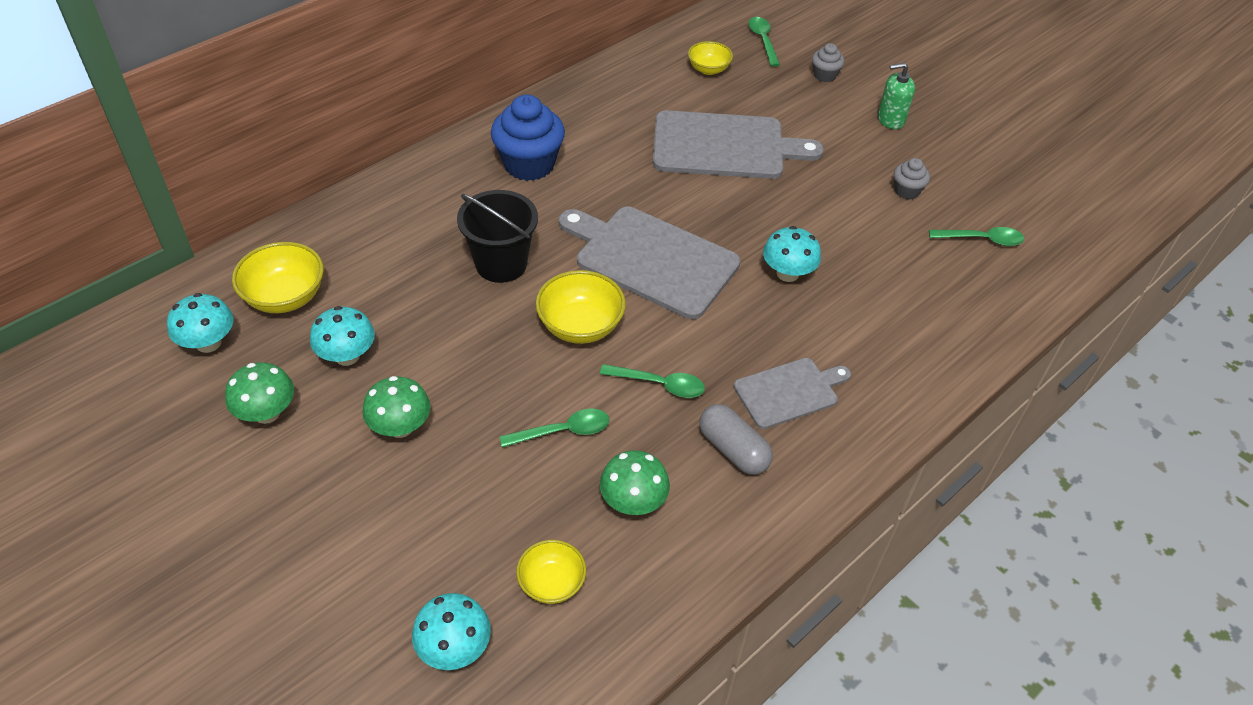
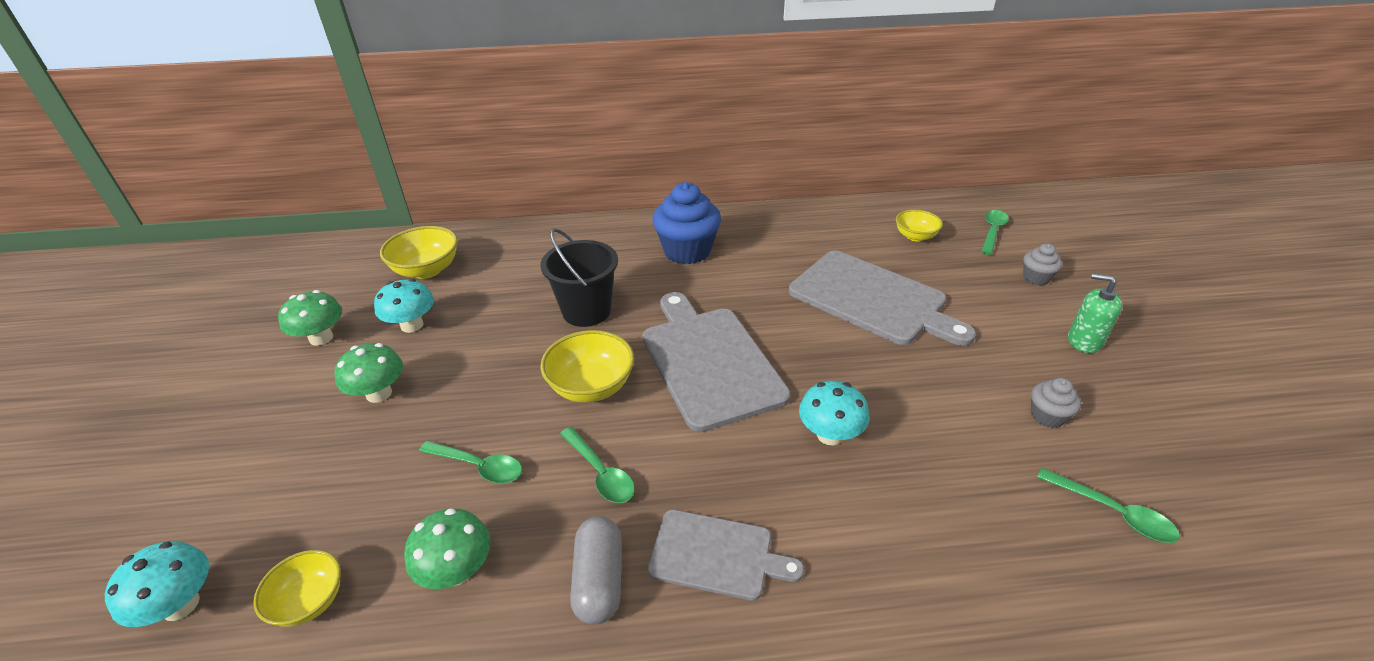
camera: 40 degrees right, 10 degrees down
(208, 343) = (351, 278): turquoise mushroom -> none

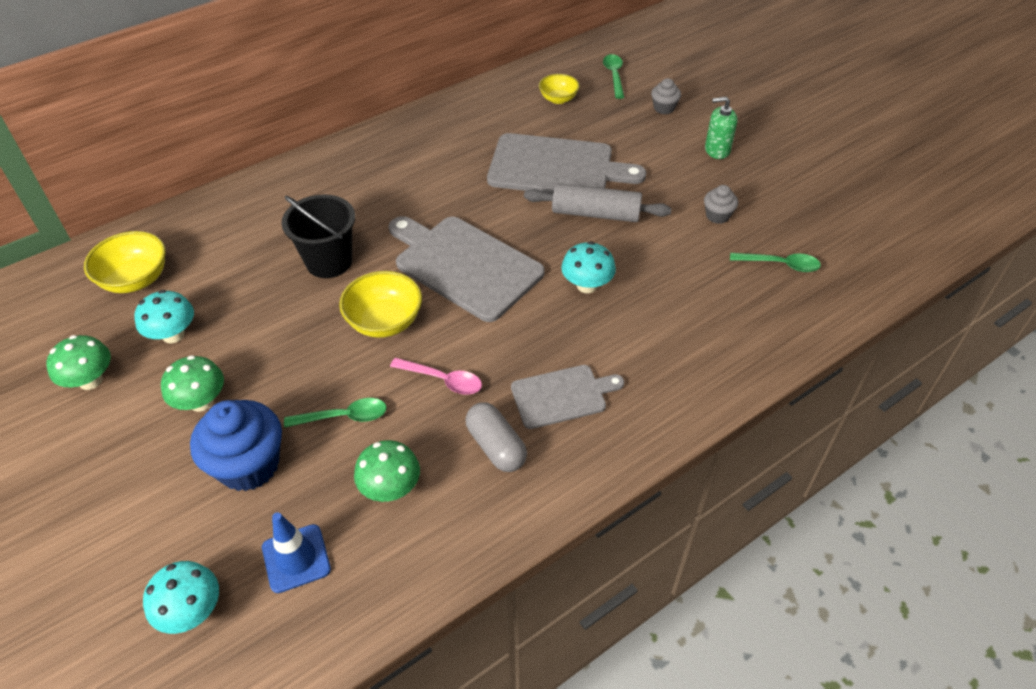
camera: 30 degrees left, 10 degrees up
(310, 601) = (296, 558): yellow bowl -> blue traffic cone
(600, 472) = (442, 380): green spoon -> pink spoon
(687, 251) = (377, 175): blue cupcake -> blue cupcake (249, 465)
(888, 360) = (595, 213): none -> grey rolling pin

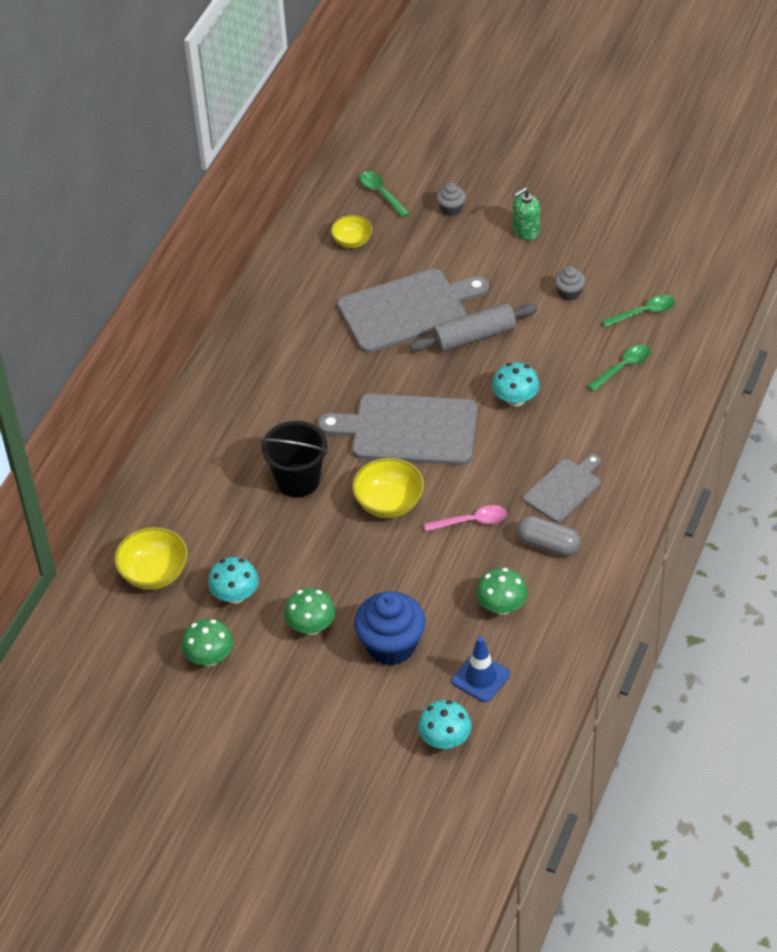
camera: 30 degrees left, 0 degrees up
(343, 417) = (425, 582): green spoon -> green spoon (623, 367)

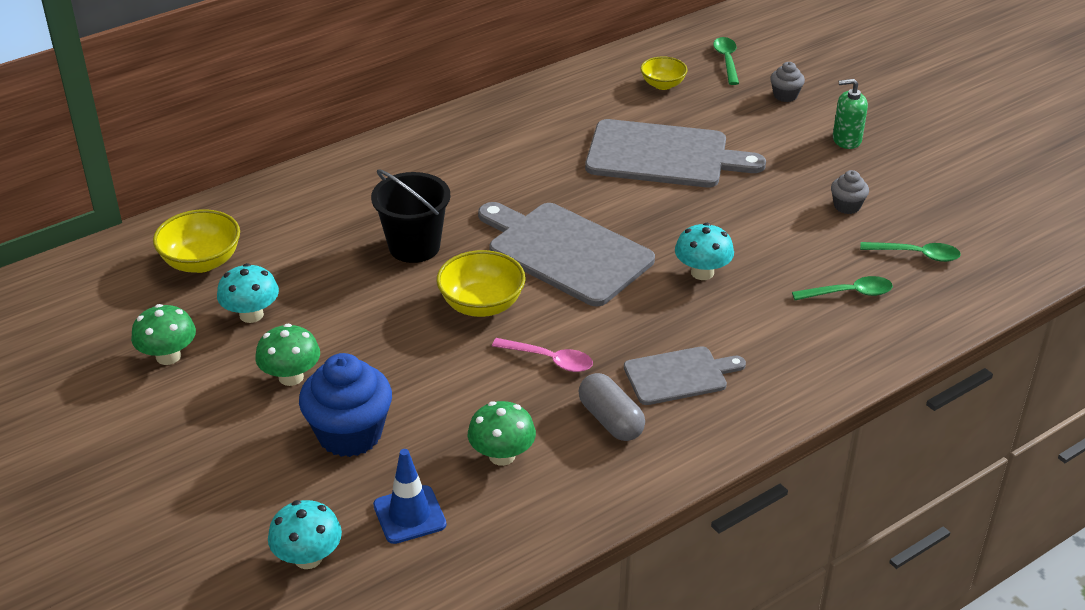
camera: 30 degrees right, 10 degrees down
(474, 336) = (709, 202): grey rolling pin -> none

